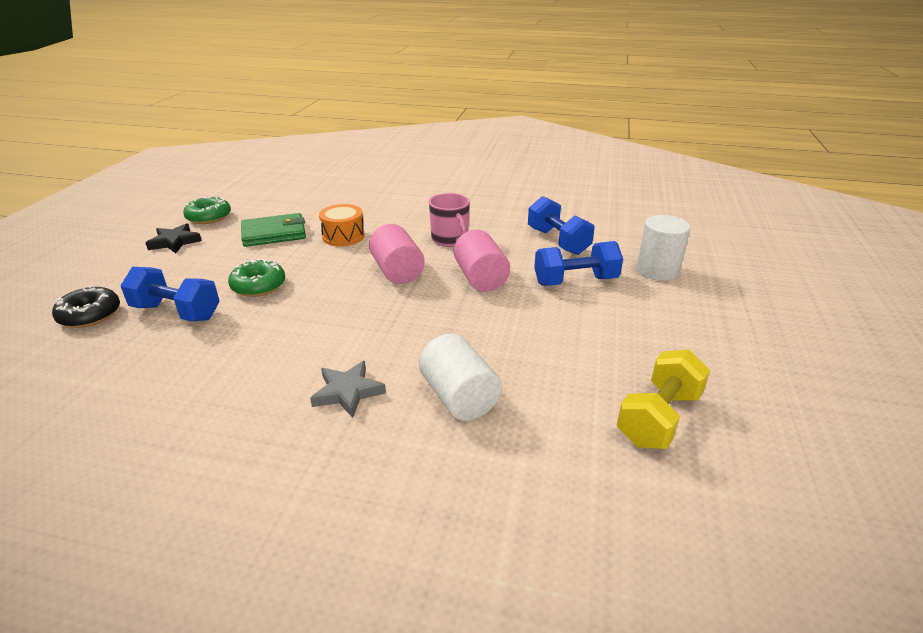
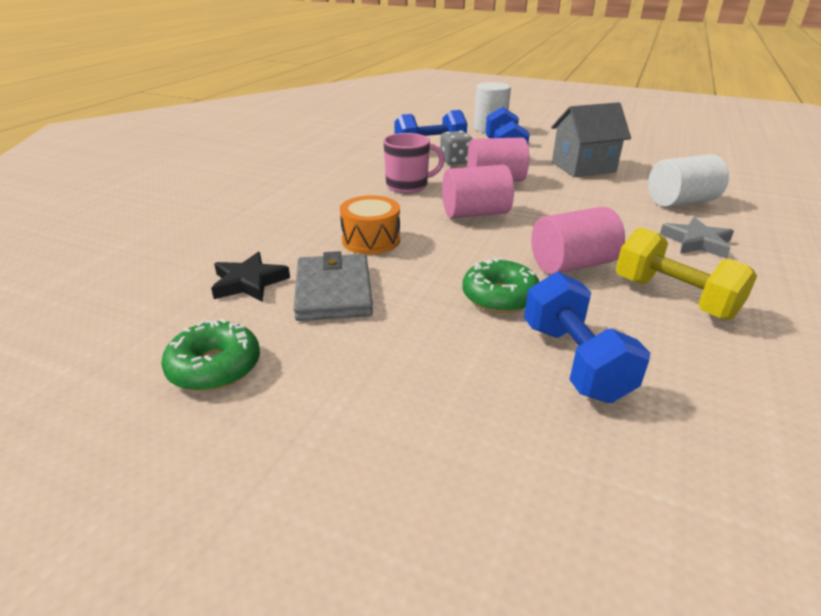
camera: 80 degrees left, 0 degrees up
(90, 315) = (595, 465): black donut -> none
(175, 242) = (315, 399): black star -> black star (249, 282)
(176, 312) = (574, 361): blue dumbbell -> blue dumbbell turned 45 degrees counterclockwise
(274, 233) = (333, 291): green wallet -> grey wallet
(303, 316) = (572, 265): none -> pink cylinder
(525, 256) = (455, 161): none -> grey dice
(548, 332) = (583, 167): none -> grey house
(658, 418) = (673, 153): yellow dumbbell -> yellow dumbbell (674, 298)

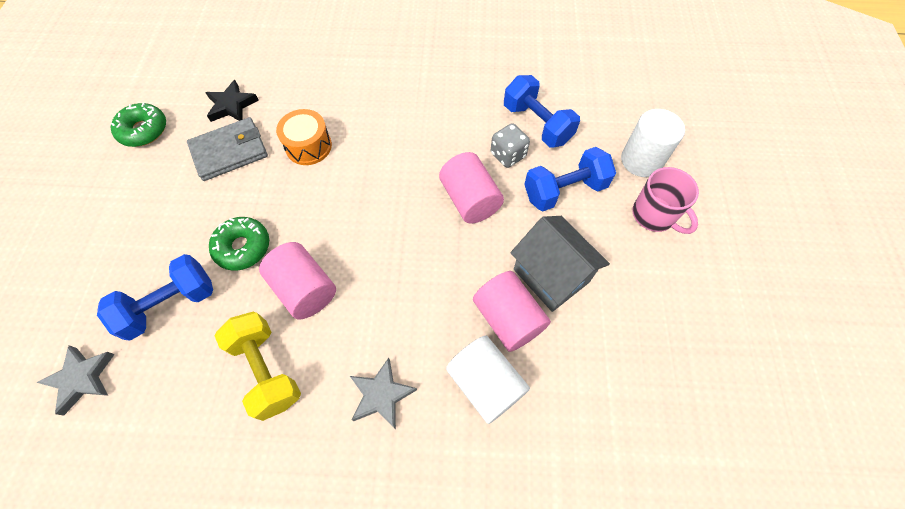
camera: 70 degrees right, 30 degrees up
(408, 186) = (425, 137): pink mug -> pink mug (654, 215)
(475, 213) = (382, 201): pink cylinder -> pink cylinder (508, 318)
(674, 298) = (267, 370): yellow dumbbell -> yellow dumbbell turned 60 degrees counterclockwise
(699, 463) = (81, 379): none -> grey star

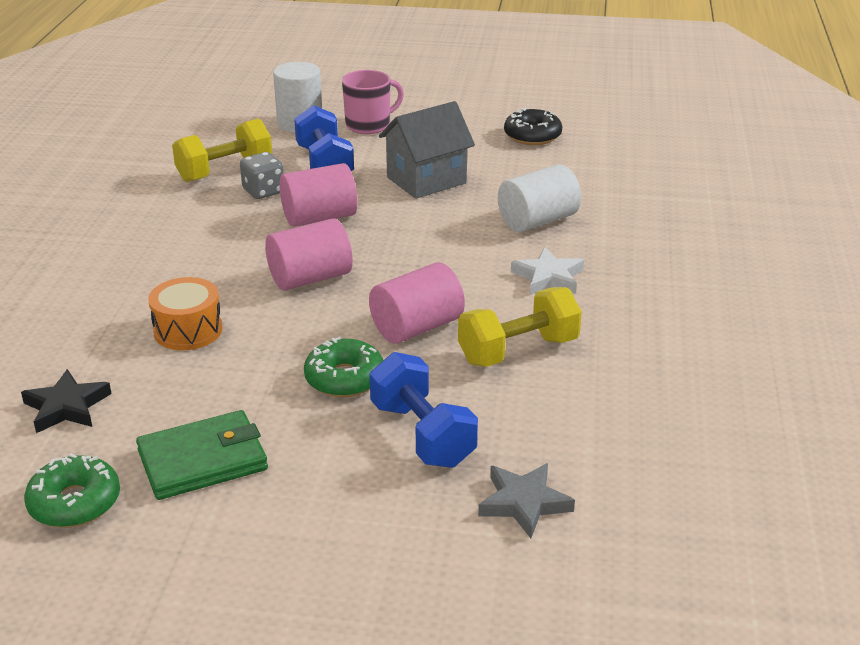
camera: 85 degrees left, 30 degrees down
(168, 181) = (203, 460): none -> green wallet
(230, 151) = (166, 402): grey wallet -> none
(381, 395) = (548, 277): grey star -> white star
(508, 318) = (471, 205): pink cylinder -> pink cylinder (310, 278)
(537, 124) = (225, 171): blue dumbbell -> yellow dumbbell
(676, 375) = (532, 136): none -> black donut

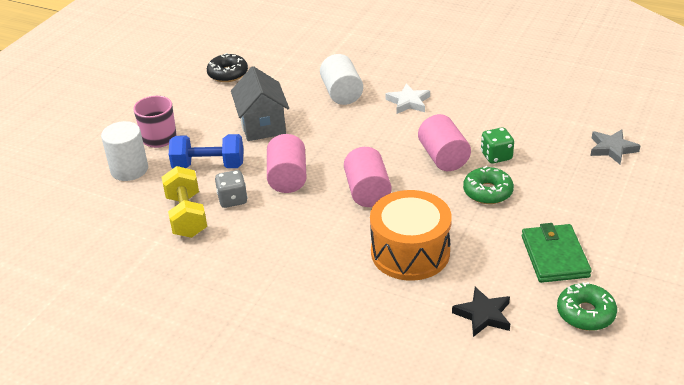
camera: 70 degrees left, 5 degrees up
(188, 330) = (410, 252): orange drum -> orange drum, size x1.65
(422, 434) = (549, 171): blue dumbbell -> none
(442, 376) = (496, 156): none -> green dice
(518, 351) = (480, 126): yellow dumbbell -> none

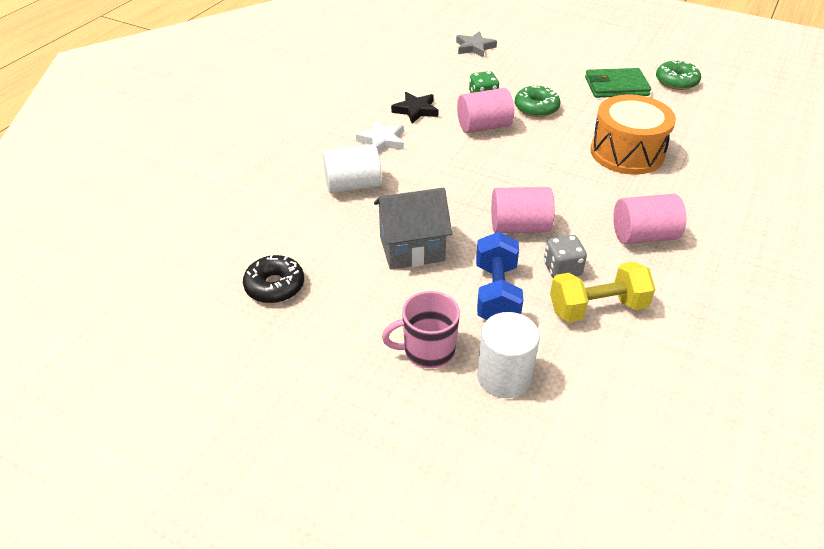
camera: 90 degrees left, 5 degrees up
(367, 192) = (540, 173): pink cylinder -> pink cylinder (643, 235)
(483, 315) = (693, 123): black star -> black star (415, 110)

